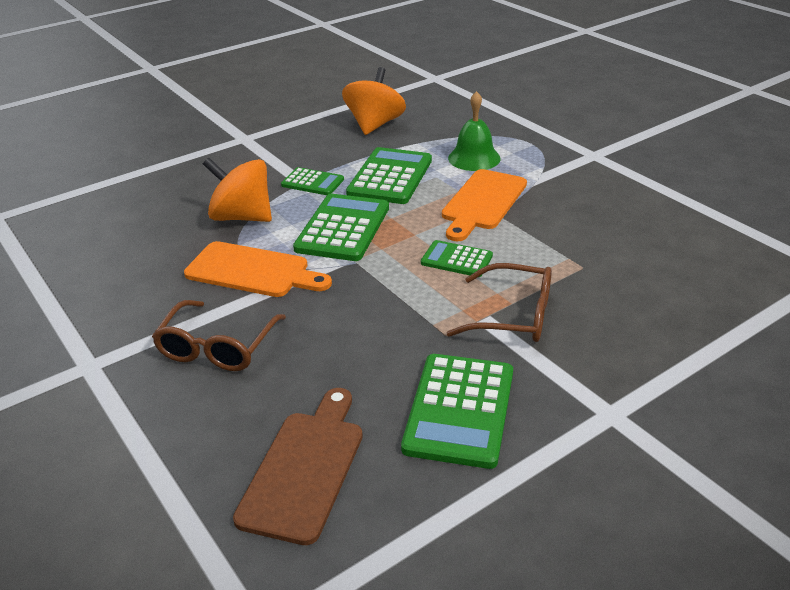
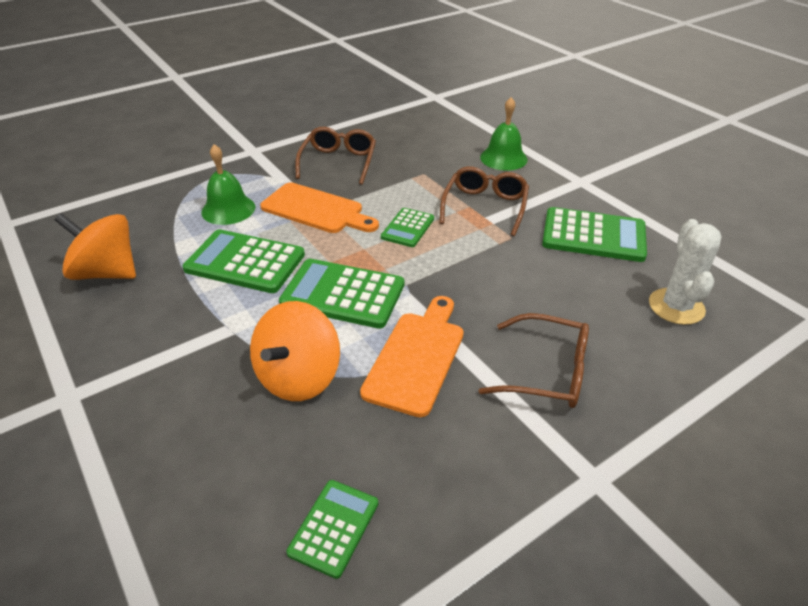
camera: 90 degrees left, 5 degrees up
(304, 468) = (676, 306): brown cutting board -> white cactus
(312, 182) = (234, 320): green calculator -> green calculator (334, 527)
(589, 207) = (338, 162): none -> brown glasses
(654, 337) = (503, 158): none -> green bell

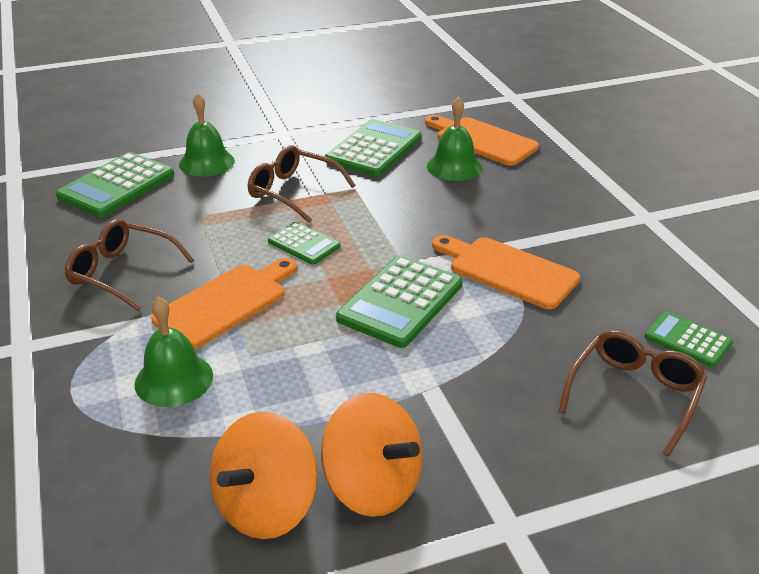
camera: 75 degrees left, 5 degrees down
(245, 262) = (307, 369): green calculator -> green calculator (116, 186)
(299, 377) = (517, 343): orange spinning top -> orange spinning top (372, 485)
(547, 372) = (540, 211): brown glasses -> brown glasses (634, 395)
(599, 293) = (454, 166): none -> green bell
(676, 306) = (482, 140): white cactus -> orange cutting board

